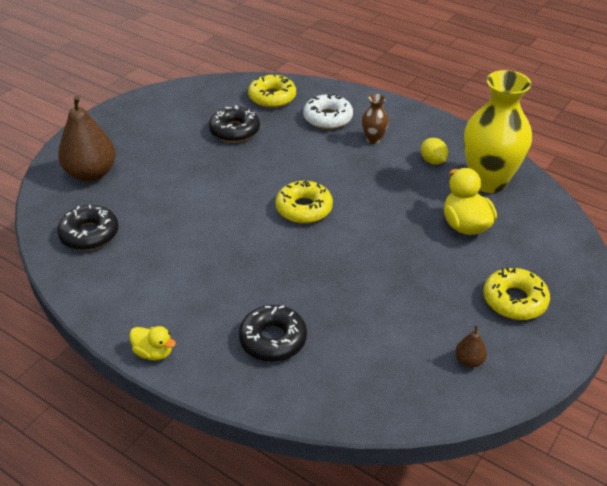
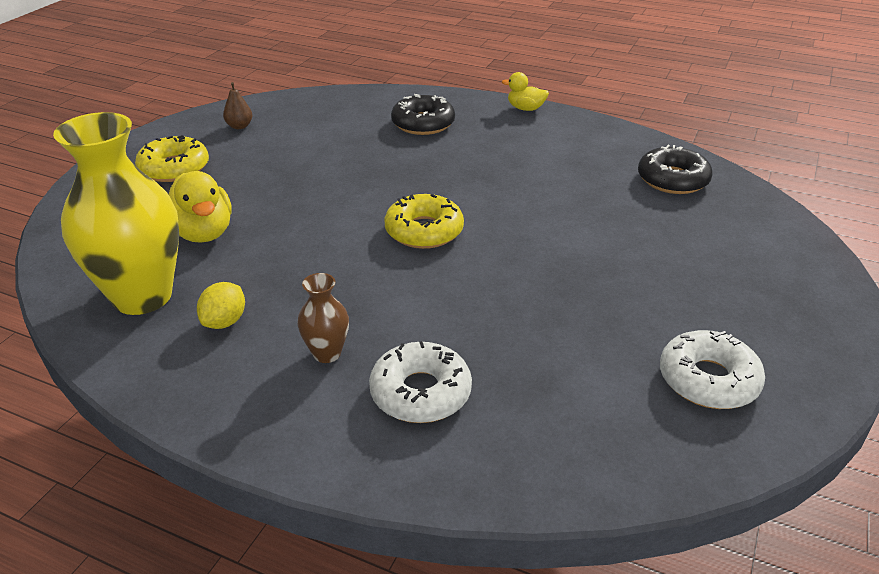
camera: 170 degrees right, 5 degrees down
(91, 174) = (749, 244): brown pear -> none
(187, 109) = (708, 380): none -> white donut
(234, 131) = (586, 342): black donut -> none
(272, 97) = (554, 435): yellow donut -> none
(432, 161) = (225, 322): yellow lemon -> yellow lemon turned 60 degrees clockwise

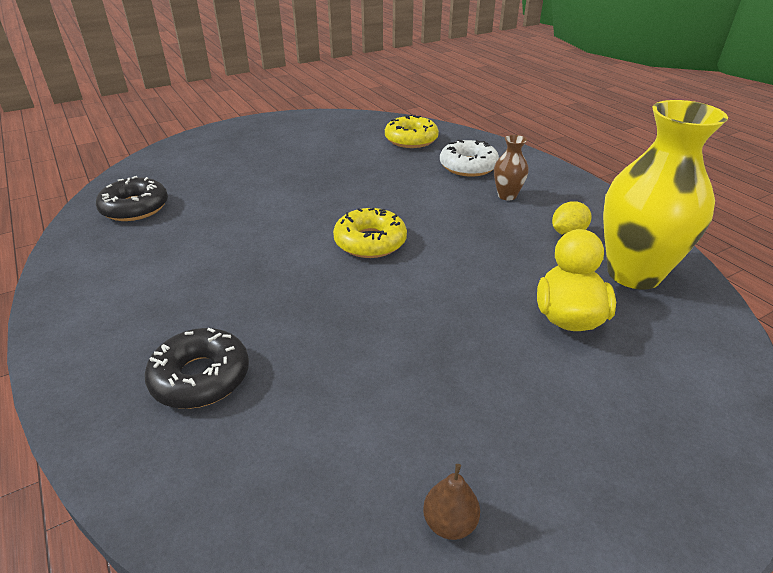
camera: 145 degrees left, 0 degrees up
(174, 168) = (588, 449): yellow donut -> yellow donut (411, 140)
(525, 108) = (60, 343): yellow duck -> none
(708, 380) = (331, 131): white donut -> none

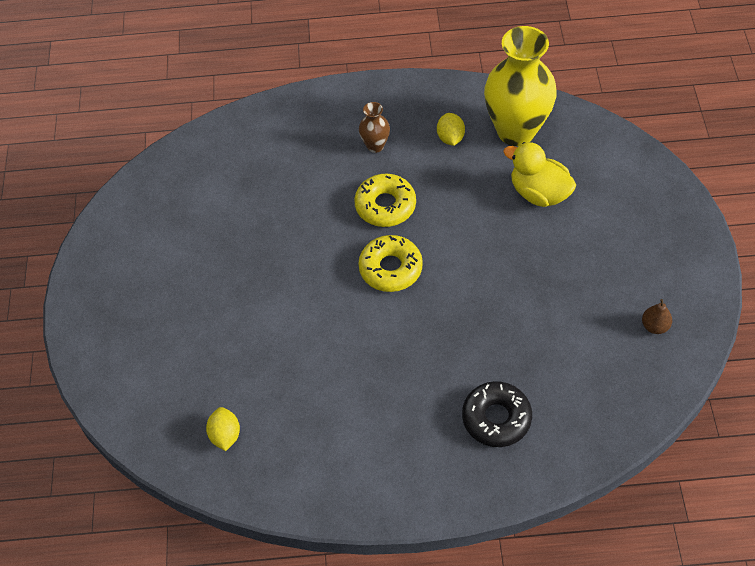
camera: 60 degrees left, 20 degrees up
(135, 208) = (225, 435): black donut -> yellow lemon
(411, 140) = (223, 165): yellow donut -> yellow donut (385, 206)
(468, 166) = (308, 146): white donut -> none

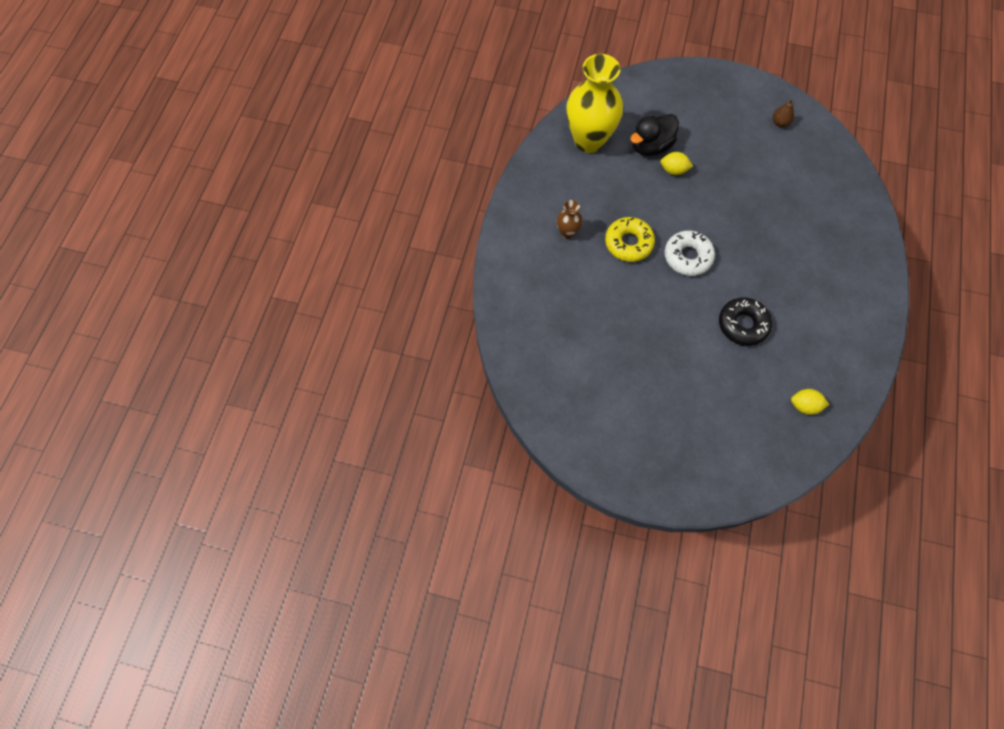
camera: 75 degrees left, 10 degrees up
(390, 268) = (687, 257): yellow donut -> white donut
(450, 138) = (579, 182): yellow lemon -> yellow lemon (673, 170)
(496, 418) = (828, 232): black donut -> black donut (742, 324)
(539, 193) = (651, 146): yellow duck -> black duck

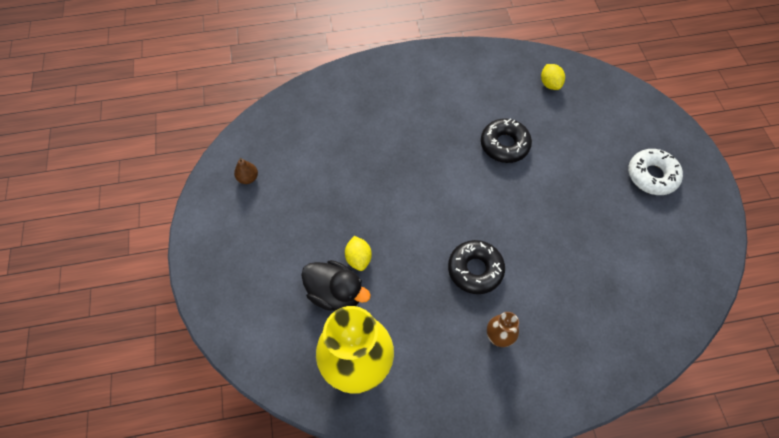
camera: 115 degrees left, 5 degrees down
(628, 243) = (475, 270): yellow donut -> black donut
(687, 257) = (459, 210): white donut -> white donut (652, 176)

